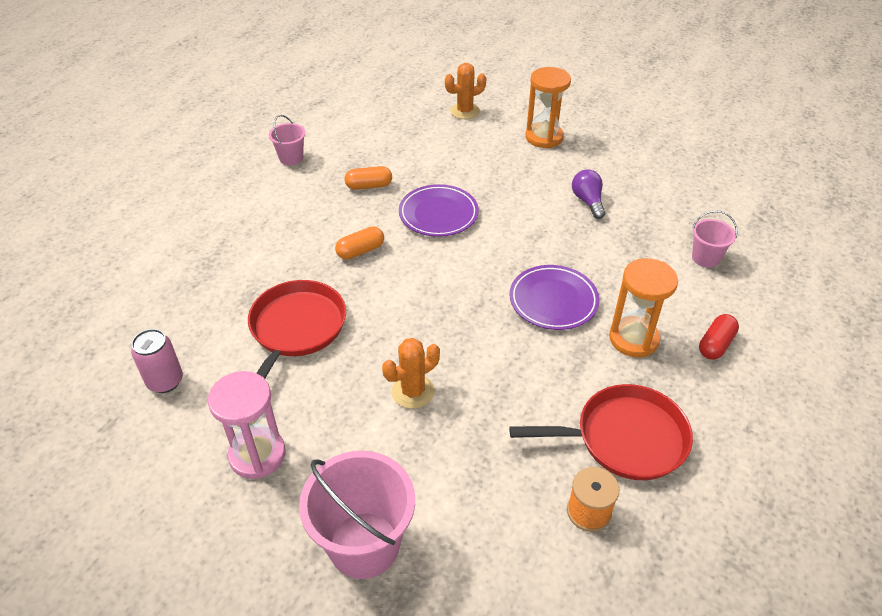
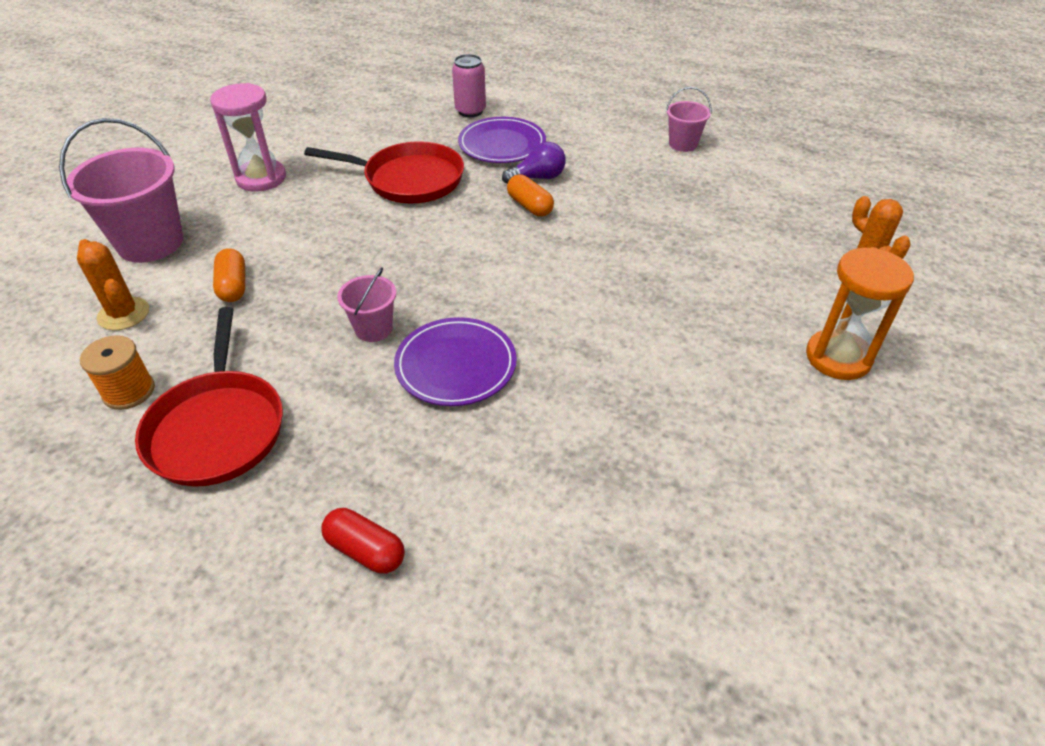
camera: 85 degrees right, 0 degrees up
(165, 381) = (350, 124): pink can -> pink can (470, 111)
(369, 186) = (650, 201): orange capsule -> orange capsule (233, 286)
(413, 391) = (318, 258): orange cactus -> orange cactus (123, 314)
(438, 214) = (610, 258): purple plate -> purple plate (502, 145)
(588, 201) = (682, 408): purple light bulb -> purple light bulb (538, 178)
(633, 339) = (383, 448): orange hourglass -> none
(705, 258) = (569, 562): pink bucket -> pink bucket (373, 329)

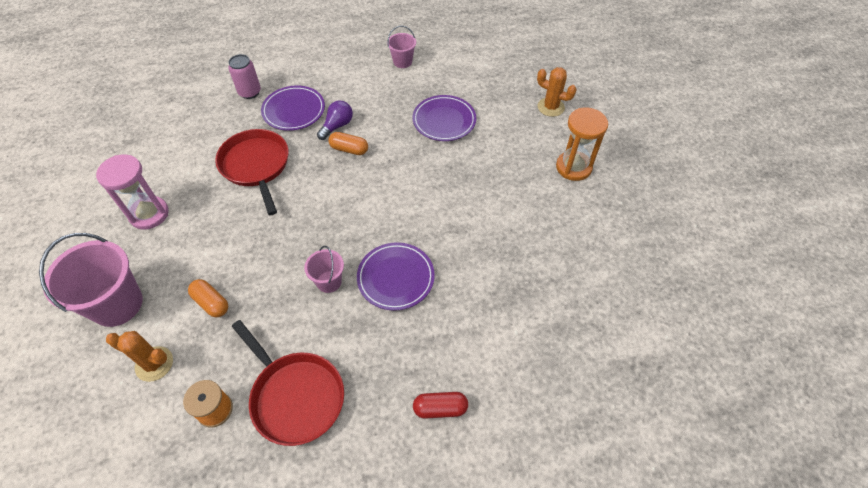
camera: 35 degrees left, 10 degrees up
(409, 179) = (256, 166): red pan -> red pan turned 90 degrees counterclockwise
(682, 224) = (444, 121): none -> purple plate

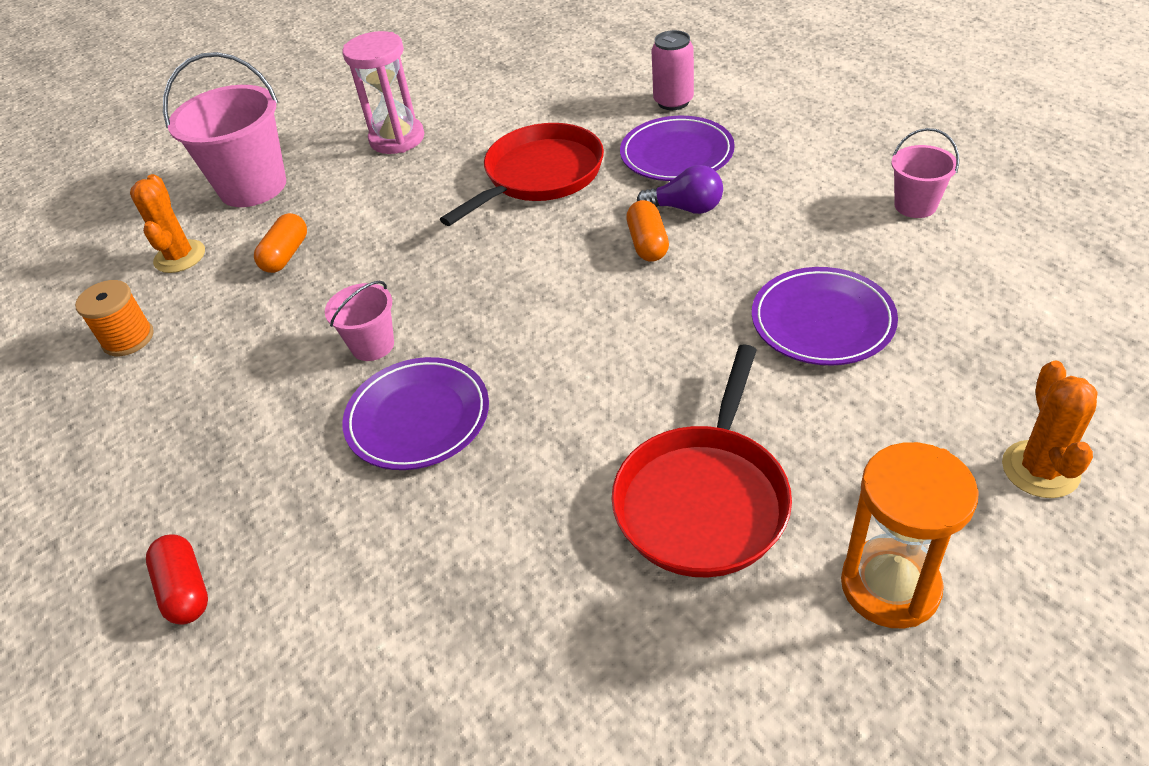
camera: 70 degrees right, 10 degrees down
(295, 396) = (165, 404): red pan -> red pan (703, 500)

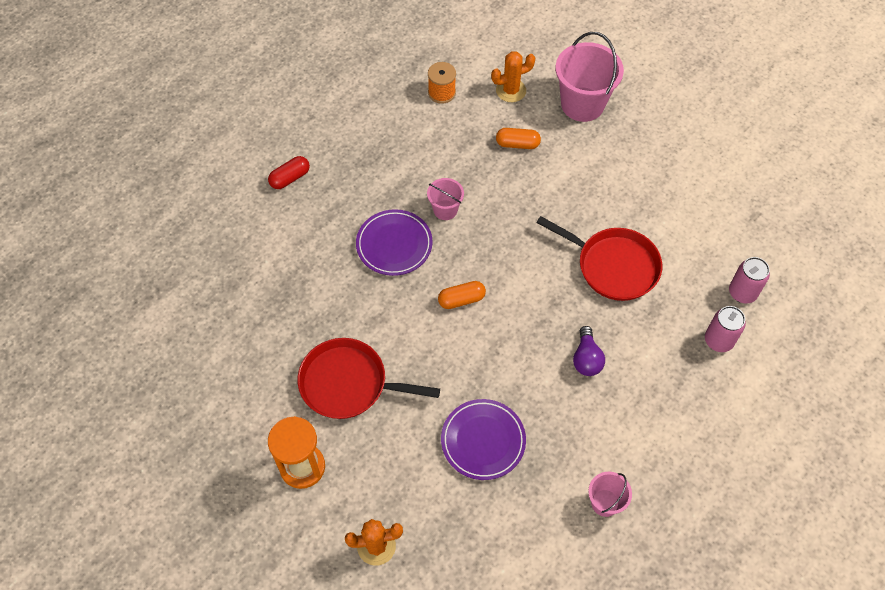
camera: 75 degrees right, 15 degrees up
(397, 139) = (646, 171): pink hourglass -> none
(608, 81) = (742, 292): none -> pink can
(647, 243) = (547, 339): orange capsule -> orange capsule (461, 299)
(676, 154) = (649, 348): purple plate -> none

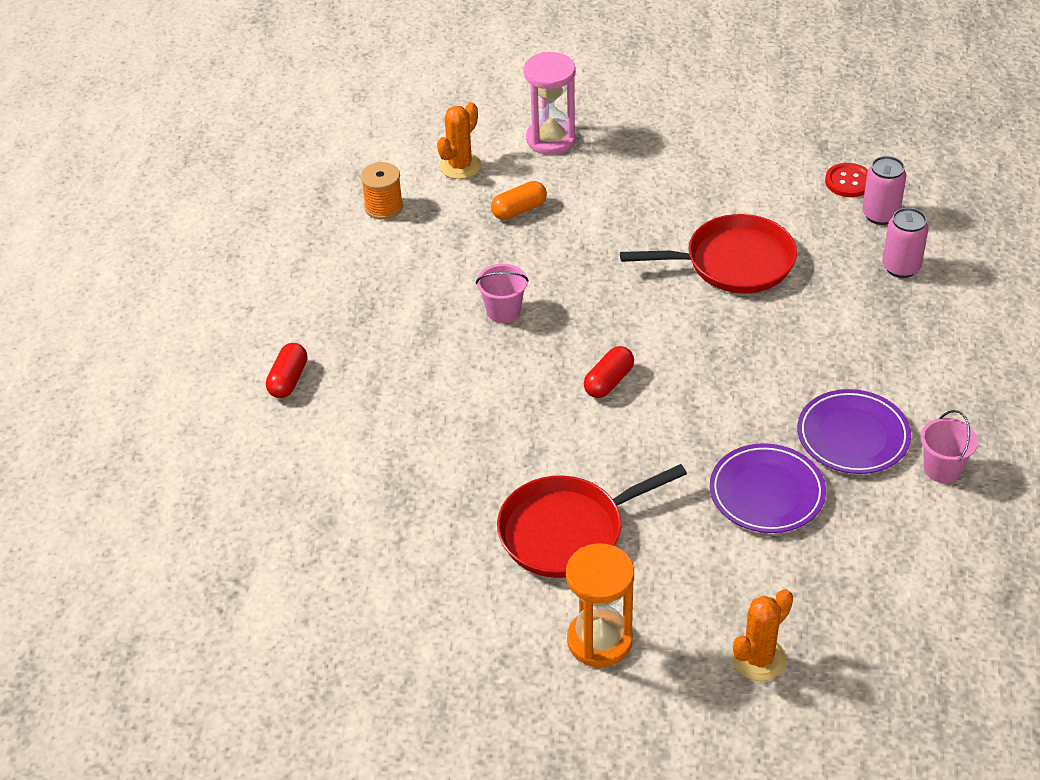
camera: 35 degrees left, 15 degrees down
(394, 245) = (480, 374): purple plate -> purple plate (853, 436)
(461, 299) = (608, 382): orange capsule -> red capsule
(582, 104) = (551, 139): pink bucket -> pink hourglass
(586, 359) = (793, 357): purple light bulb -> none
(745, 254) = (848, 182): none -> red button

